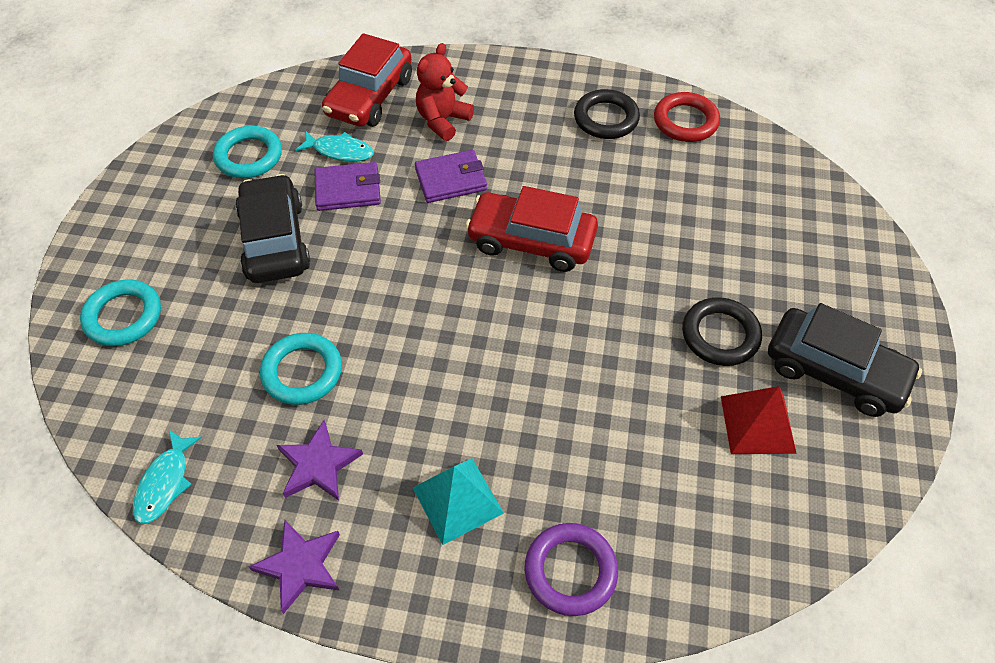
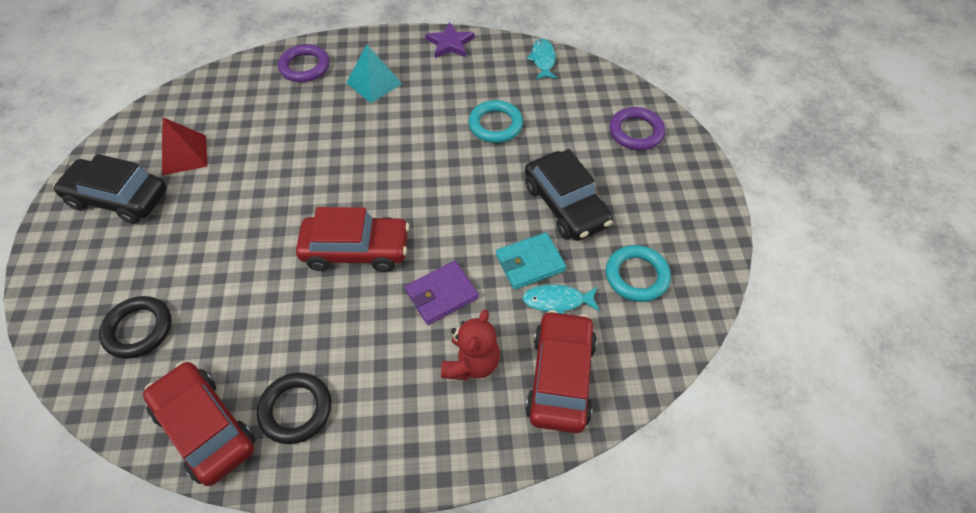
camera: 165 degrees right, 0 degrees up
(123, 316) = (636, 132): turquoise ring -> purple ring
(318, 465) = (461, 83): purple star -> none
(348, 189) = (530, 263): purple wallet -> turquoise wallet
(685, 121) = (205, 428): red ring -> red car
(720, 335) = (201, 206): black ring -> black ring (138, 329)

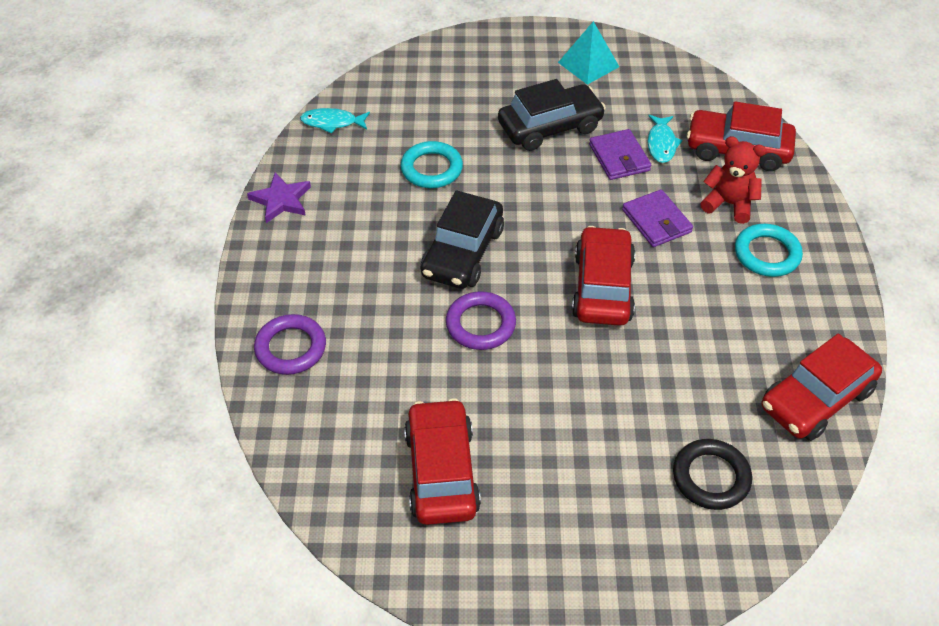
camera: 85 degrees left, 5 degrees down
(118, 198) = (514, 538): black car -> black car (462, 252)
(184, 155) = (441, 471): red pyramid -> red car
(296, 410) = (788, 328): black ring -> none
(374, 83) = (339, 274): turquoise pyramid -> turquoise pyramid (588, 64)
(530, 263) = (619, 157): turquoise wallet -> purple wallet
(636, 132) = (457, 68): purple ring -> purple ring (480, 324)
(636, 276) = (633, 92): turquoise ring -> turquoise ring (767, 254)

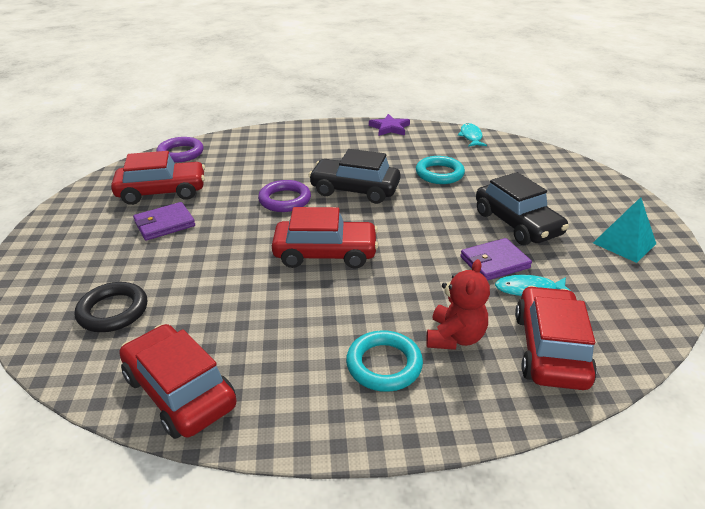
camera: 85 degrees right, 15 degrees down
(291, 348) = (267, 140): purple ring -> purple ring (180, 153)
(656, 221) = (413, 285): purple wallet -> purple wallet (165, 224)

